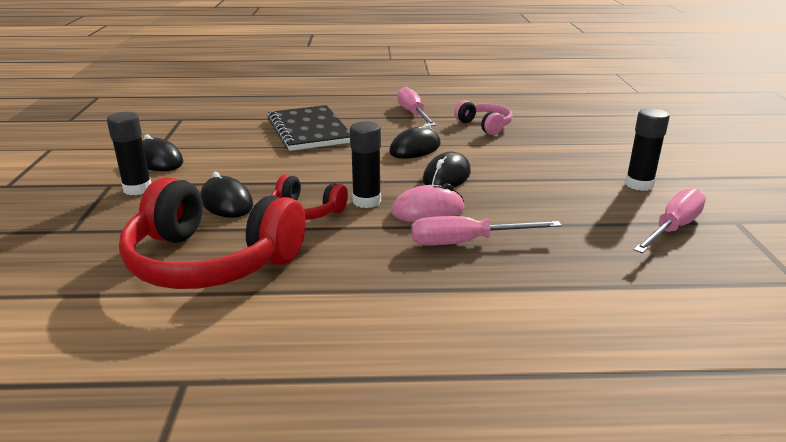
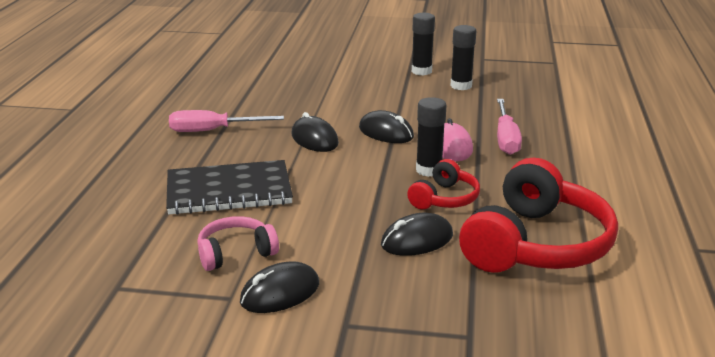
camera: 80 degrees left, 0 degrees up
(137, 189) = (367, 301): black glue stick -> black glue stick (461, 86)
(485, 126) = (270, 102): pink headphones -> pink headphones (235, 253)
(673, 228) = (490, 76): pink screwdriver -> none

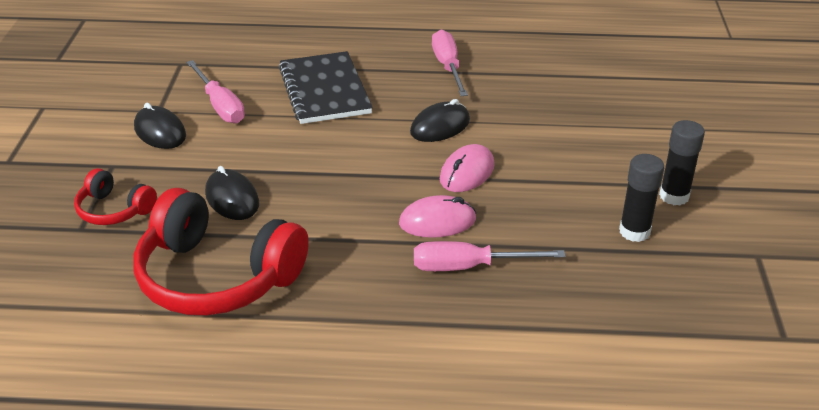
camera: 85 degrees right, 10 degrees up
(235, 253) = (220, 106): pink headphones -> pink screwdriver
(386, 132) = (467, 173): black mouse -> pink mouse
(429, 170) = (376, 205): black glue stick -> none
(444, 198) = (312, 216): red headphones -> red headphones (114, 210)

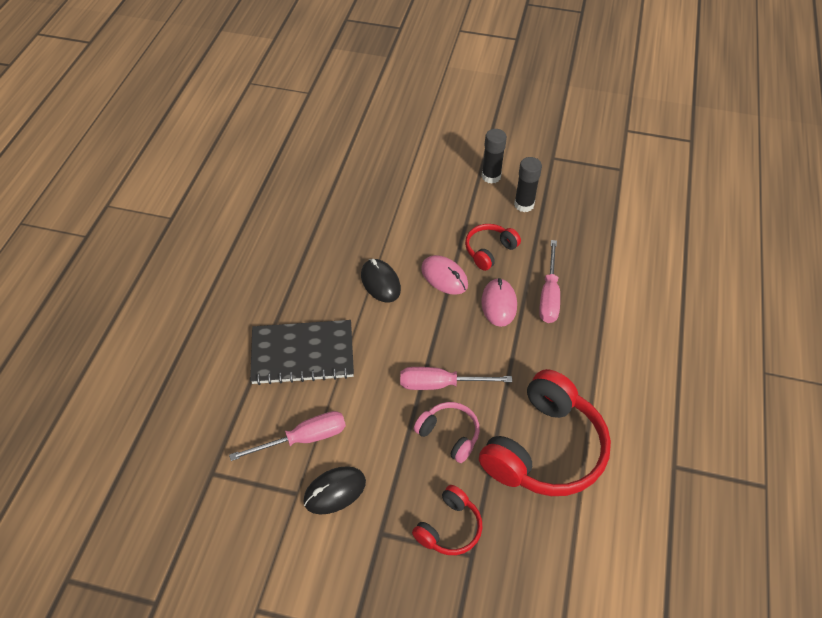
camera: 80 degrees left, 15 degrees up
(232, 199) = (449, 435): black mouse -> pink headphones
(448, 67) = (293, 262): pink screwdriver -> pink screwdriver (441, 384)
(528, 206) = (489, 251): none -> red headphones

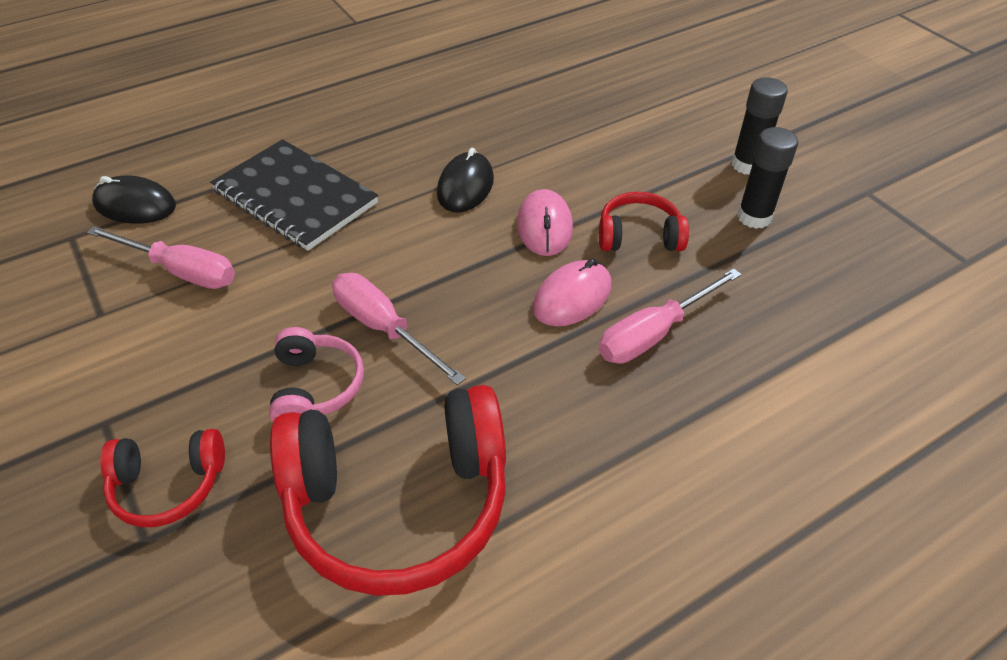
camera: 45 degrees right, 5 degrees down
(335, 491) = (130, 342): black mouse -> black mouse (135, 205)

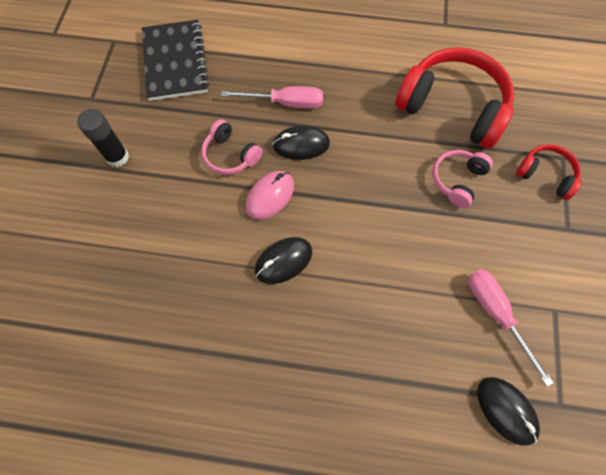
camera: 140 degrees left, 20 degrees up
(295, 197) = (393, 333): black notebook -> black notebook (175, 62)
(384, 328) = (404, 191): pink screwdriver -> none
(572, 297) = (301, 145): pink mouse -> black mouse
(639, 236) = (230, 155): red headphones -> pink headphones
(754, 217) = (163, 125): black glue stick -> none

